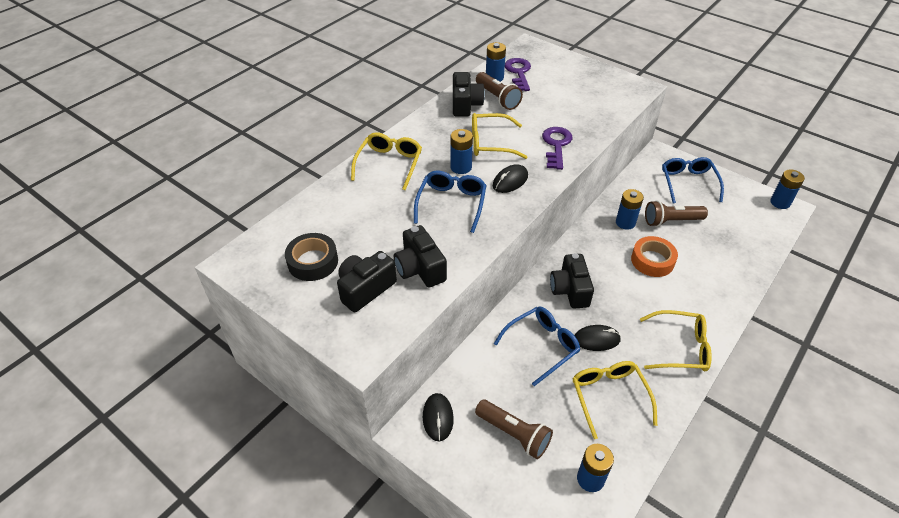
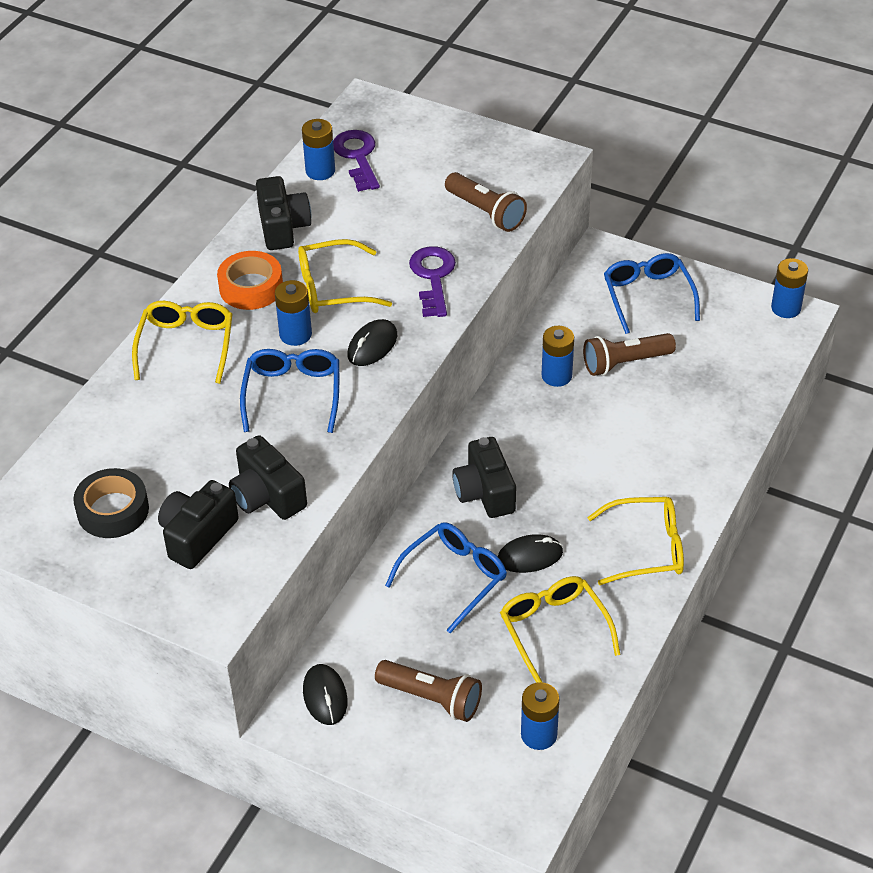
camera: 10 degrees left, 0 degrees up
(497, 98) = (331, 208): brown flashlight -> brown flashlight (486, 212)
(652, 261) = (600, 429): orange tape -> orange tape (251, 287)

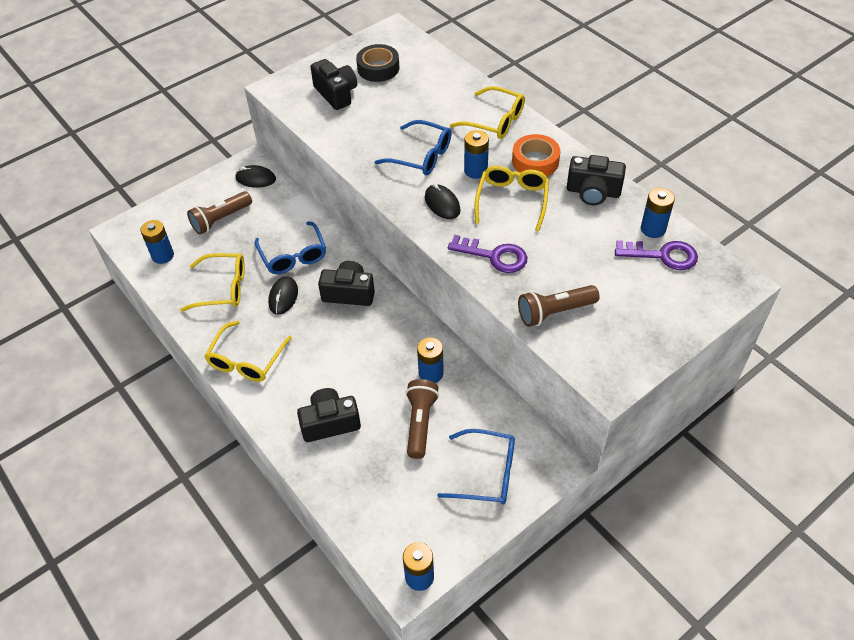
camera: 115 degrees right, 5 degrees up
(267, 496) = (345, 126): black camera -> black camera (330, 423)

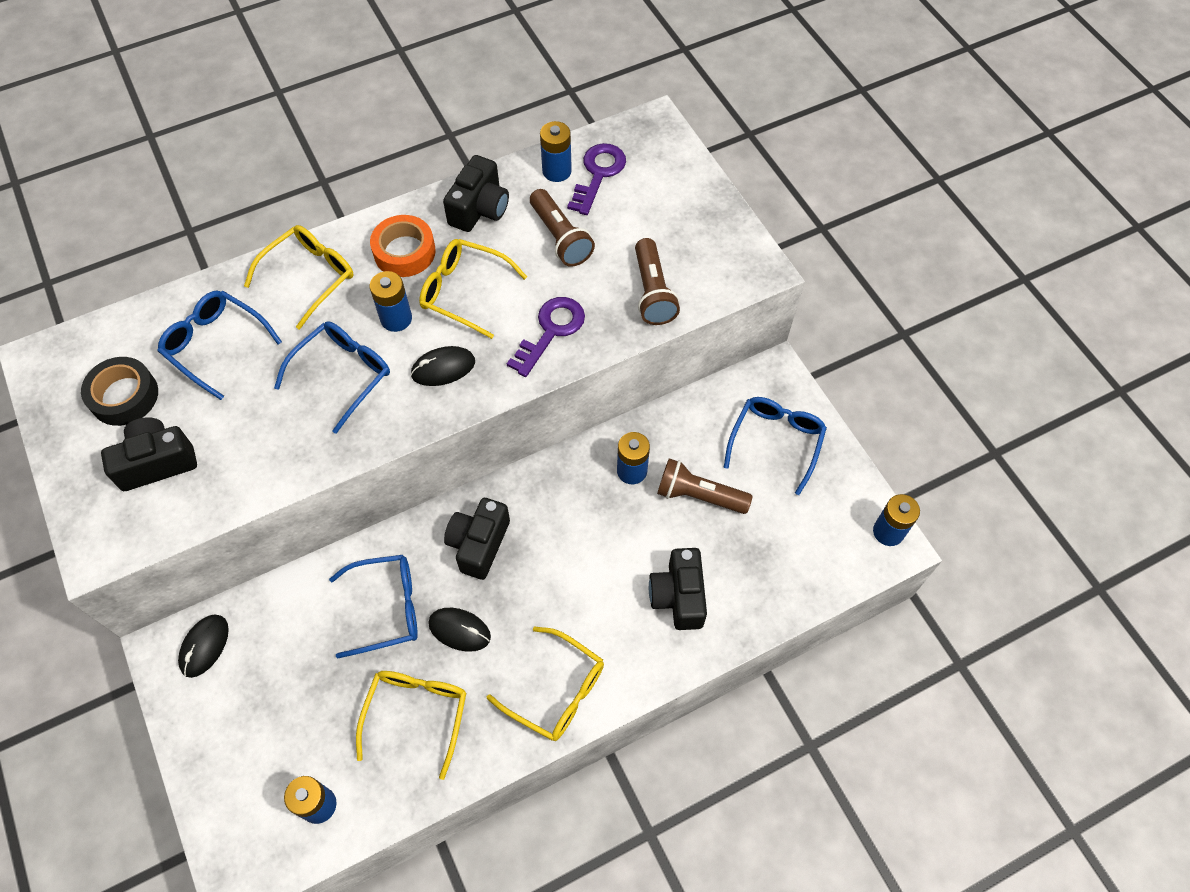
camera: 80 degrees left, 10 degrees up
(221, 219) = (273, 708): brown flashlight -> brown flashlight (560, 237)
(426, 94) = (216, 345): none -> blue glasses

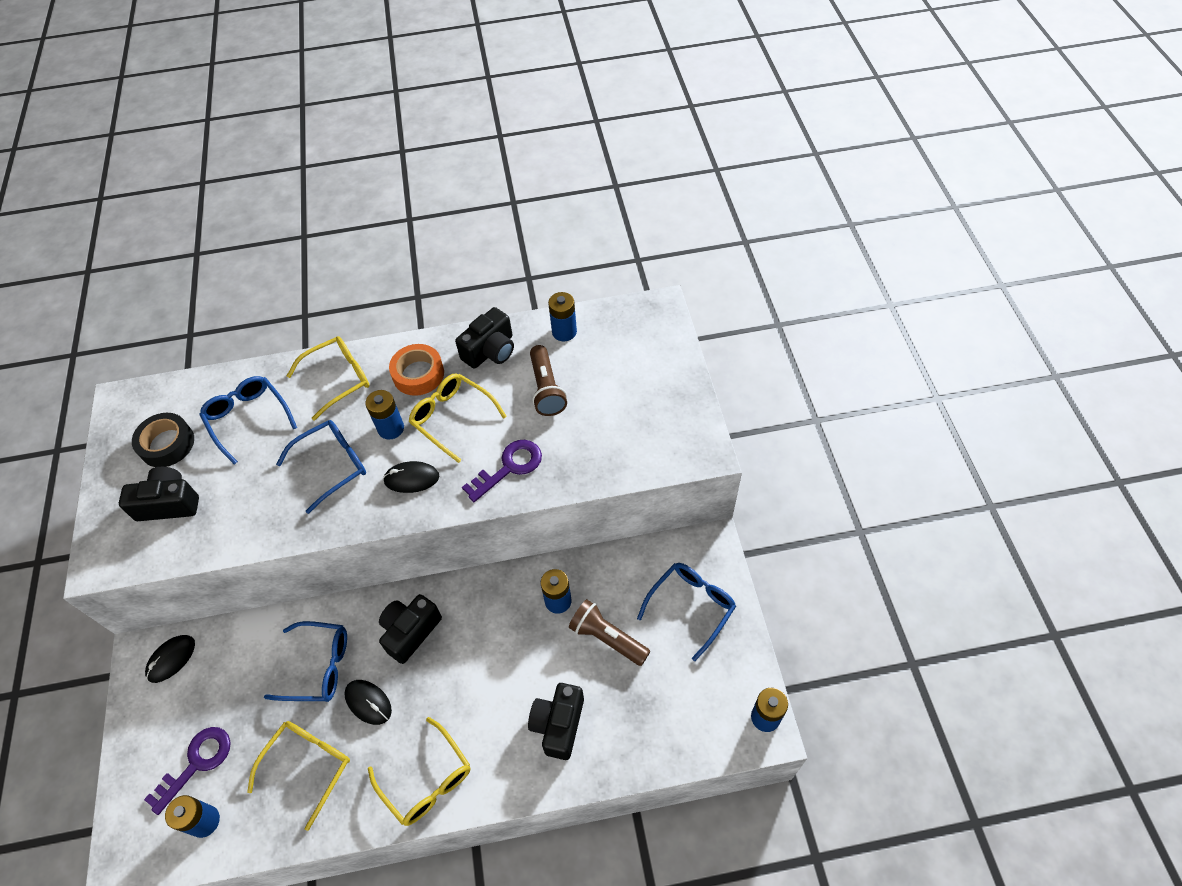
camera: 20 degrees right, 5 degrees down
(598, 174) = (597, 341): purple key -> purple key (196, 763)
(652, 292) = (605, 453): brown flashlight -> none

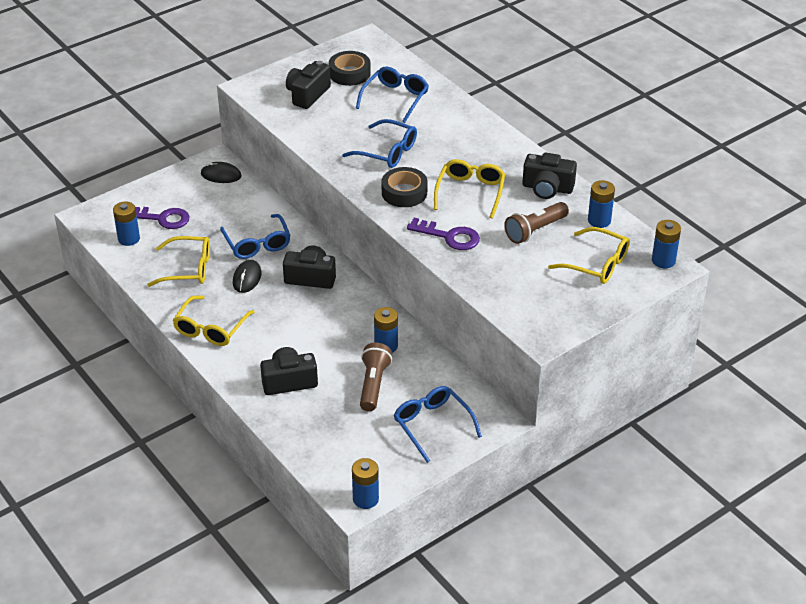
camera: 60 degrees right, 15 degrees down
(169, 503) = (307, 95): black camera -> black camera turned 120 degrees counterclockwise
(338, 379) = (460, 124): yellow glasses -> yellow glasses (597, 264)
(391, 428) = (438, 166): blue battery -> blue battery (663, 260)
(411, 479) = (404, 192): black mouse -> black tape
(418, 374) = (495, 160): orange tape -> none
(691, 607) = (432, 425): blue glasses -> blue glasses turned 135 degrees counterclockwise

